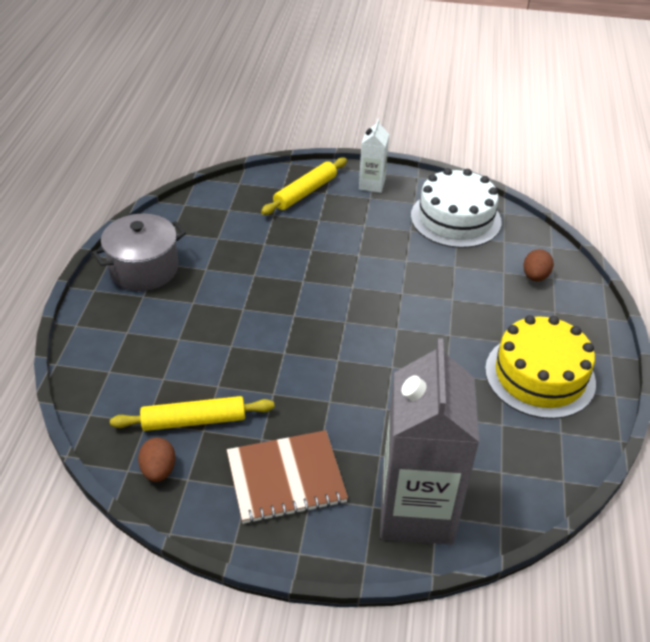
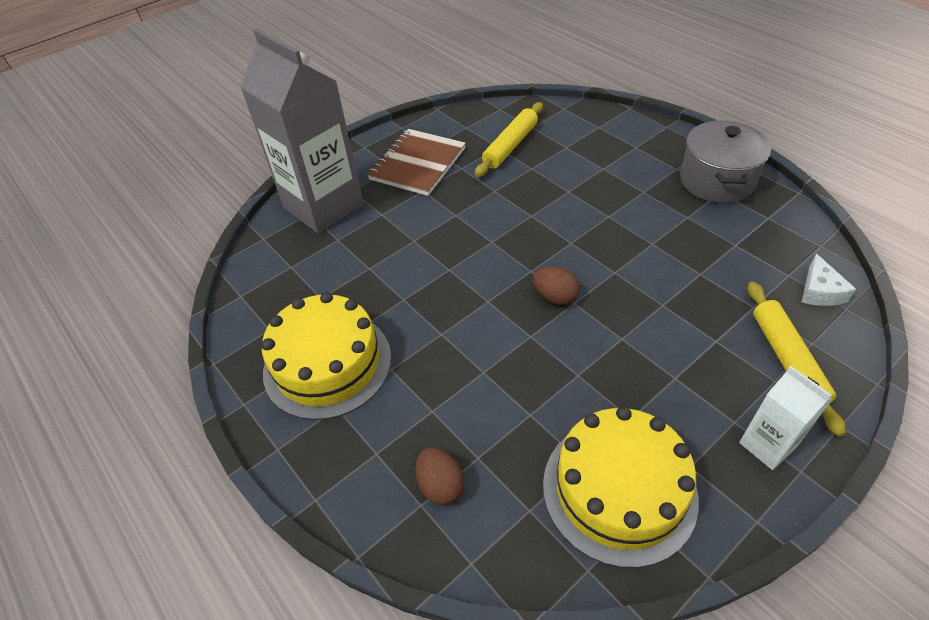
camera: 135 degrees right, 5 degrees up
(158, 470) = (486, 119): brown egg -> brown egg (555, 297)
(233, 194) = (820, 291): none -> white cheese
(455, 218) = (619, 490): white cake -> yellow cake

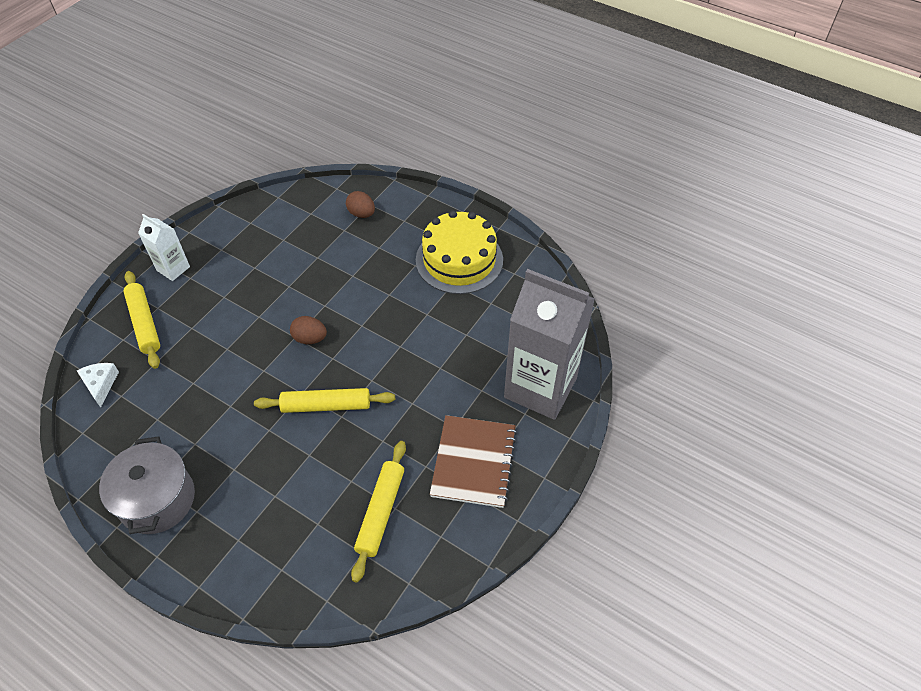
camera: 160 degrees right, 5 degrees up
(545, 226) = (326, 405): none -> yellow rolling pin
(619, 490) = (262, 231): yellow cake -> none

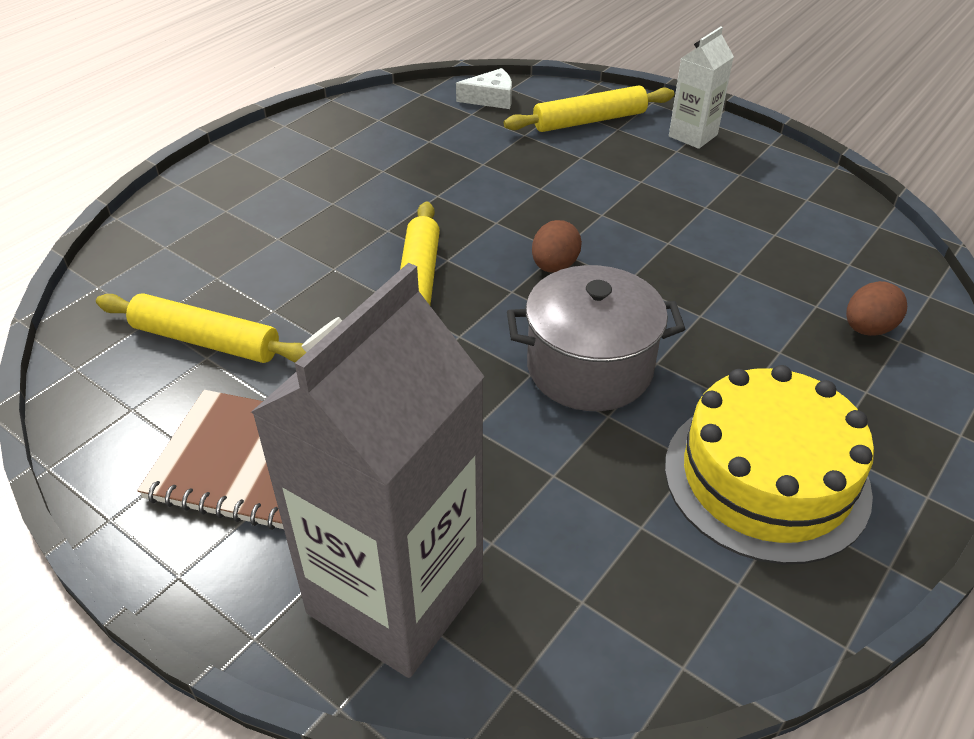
camera: 95 degrees right, 10 degrees down
(157, 499) = (309, 148): grey pot -> grey pot (589, 367)

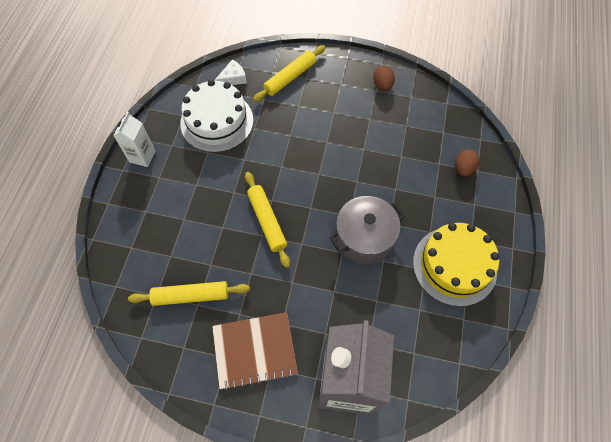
camera: 25 degrees left, 20 degrees up
(426, 139) = (217, 121): none -> white cake
(554, 266) = (321, 185): brown egg -> brown egg (382, 85)
(693, 135) = (344, 71): white carton -> white carton (142, 156)

